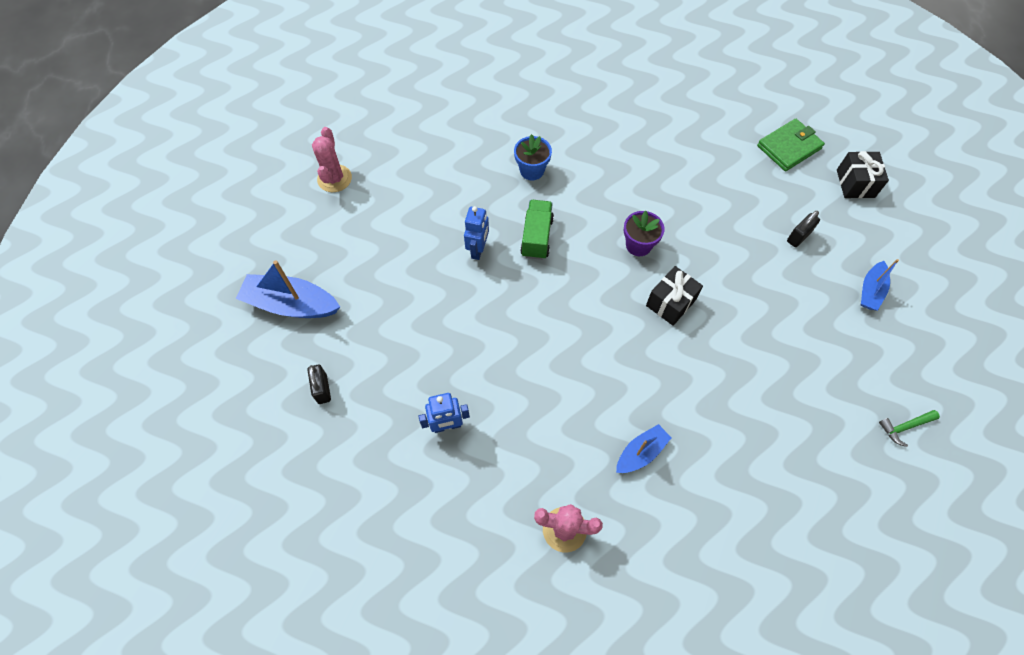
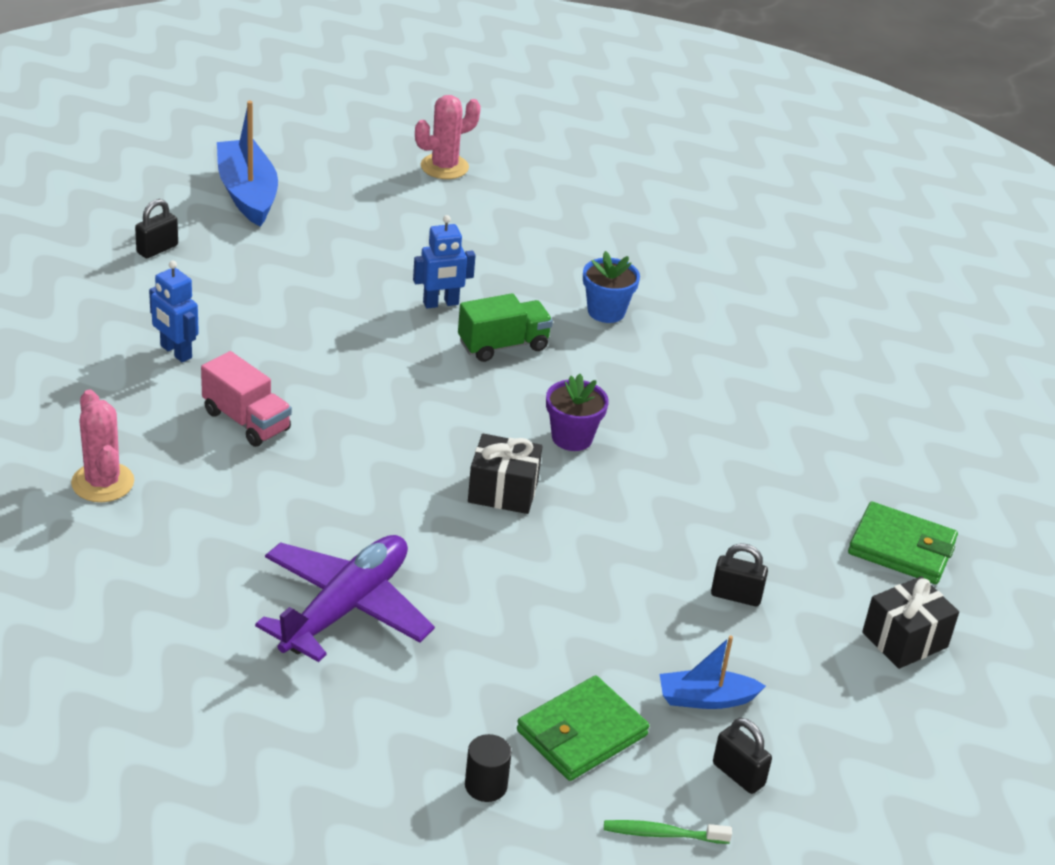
camera: 55 degrees right, 25 degrees down
(541, 413) = (246, 421): none -> pink truck
(641, 453) = (251, 521): blue boat -> none
(740, 434) = (345, 608): none -> purple plane
(878, 361) = (581, 733): none -> green wallet
(904, 427) = (486, 785): green hammer -> black cylinder
(928, 305) = (738, 774): none -> black padlock
(960, 360) = (662, 834): none -> green toothbrush

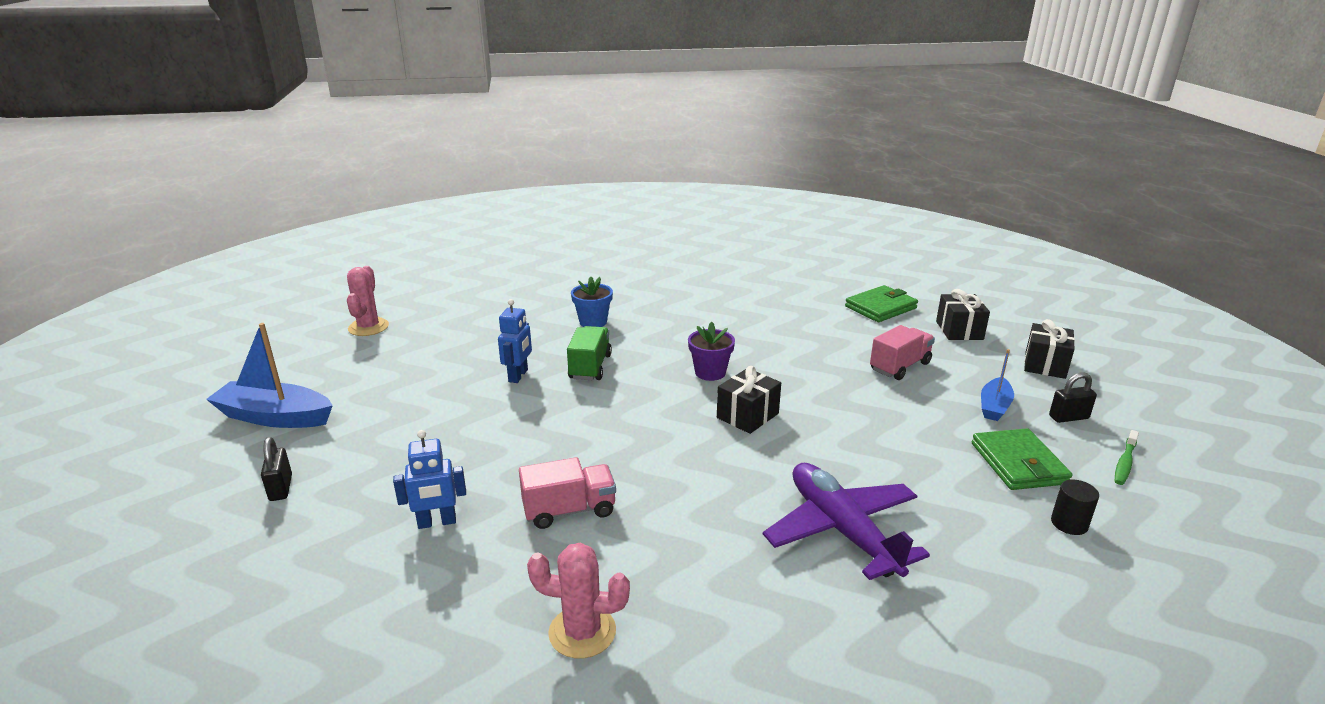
camera: 55 degrees left, 10 degrees down
(736, 596) = (900, 366): black padlock -> pink truck
(877, 741) = (1045, 365): none -> black gift

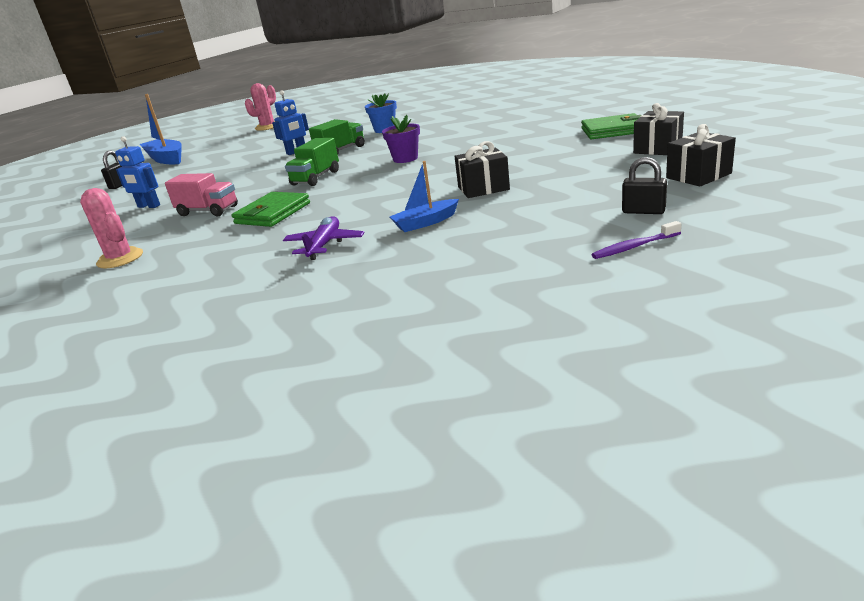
camera: 40 degrees right, 0 degrees up
(638, 422) = (316, 178): none -> green truck
(747, 415) = (384, 182): black gift -> black gift (483, 188)
(842, 530) = (324, 245): purple plane -> purple plane, size x0.59
(900, 366) = (552, 166): pink truck -> none
(994, 406) = (585, 197): blue boat -> blue boat (425, 223)
(1018, 463) = (529, 232): green wallet -> green wallet (273, 213)
(1069, 523) = (493, 273): black cylinder -> none
(1124, 463) = (634, 247): green toothbrush -> purple toothbrush

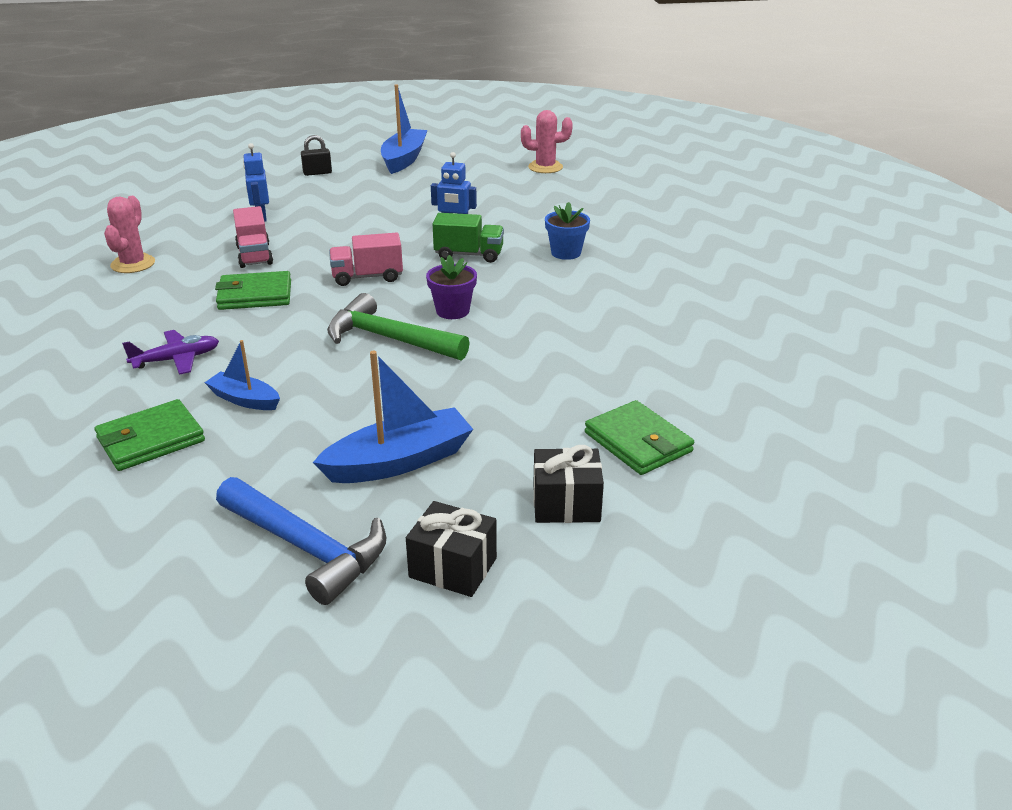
camera: 50 degrees right, 5 degrees up
(316, 178) = (367, 277): green truck -> pink truck
(411, 176) = (389, 339): none -> green hammer
(436, 258) = (151, 440): none -> green wallet
(483, 188) = (360, 403): black gift -> none
(568, 182) = (399, 461): none -> blue boat
(634, 247) = (196, 566): purple toothbrush -> none
(643, 211) = (307, 548): black padlock -> blue hammer

